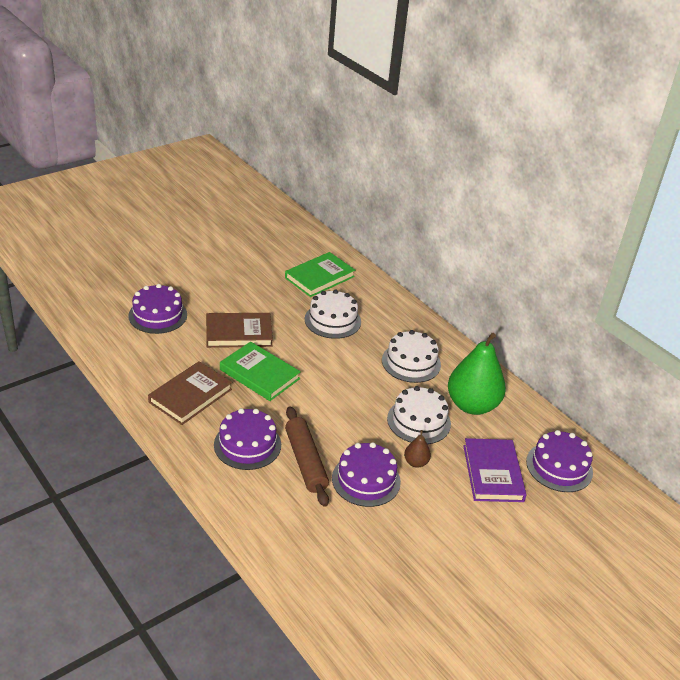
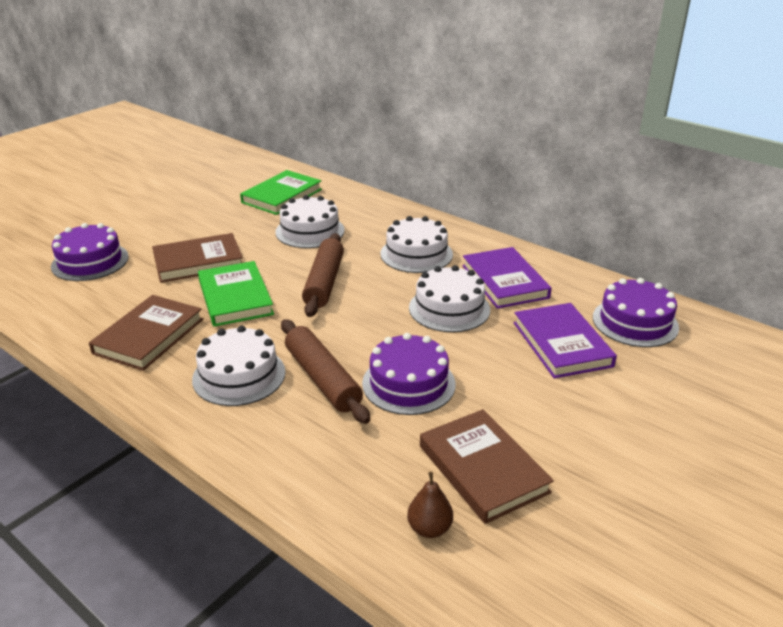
camera: 10 degrees left, 5 degrees down
(247, 445) = (239, 375): purple cake -> white cake
(259, 374) = (235, 297): green book -> green book turned 45 degrees clockwise
(330, 375) = (324, 282): none -> brown rolling pin
(394, 559) = (483, 469): none -> brown book
(416, 462) = (464, 352): brown pear -> brown pear (429, 528)
(472, 405) = (505, 281): green pear -> purple book

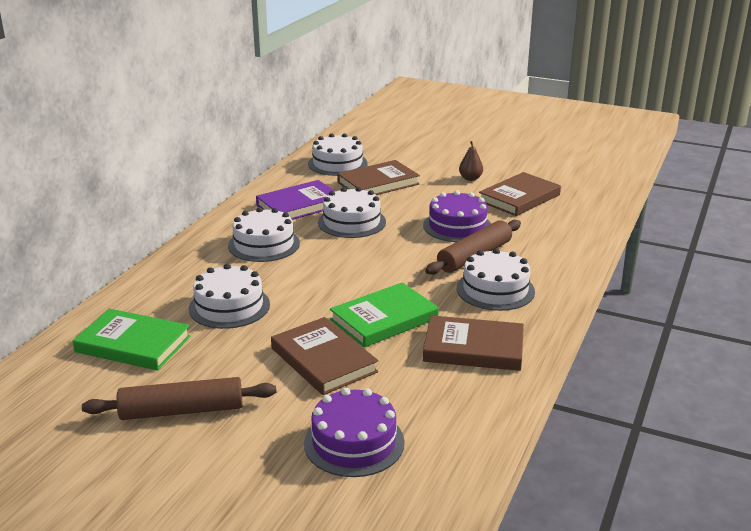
camera: 105 degrees left, 5 degrees down
(324, 282) = (335, 279): brown rolling pin -> brown rolling pin (182, 411)
(429, 528) = (576, 207): brown pear -> brown pear (470, 178)
(562, 344) = (378, 183): purple book -> brown book
(635, 322) = (337, 163): purple cake -> white cake

